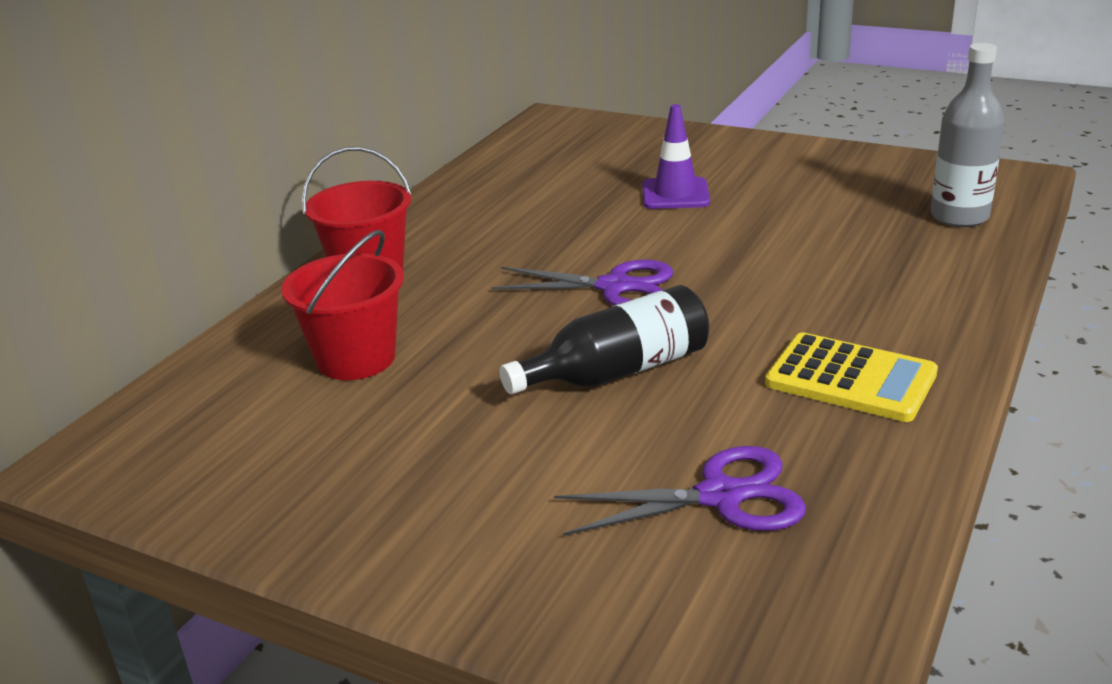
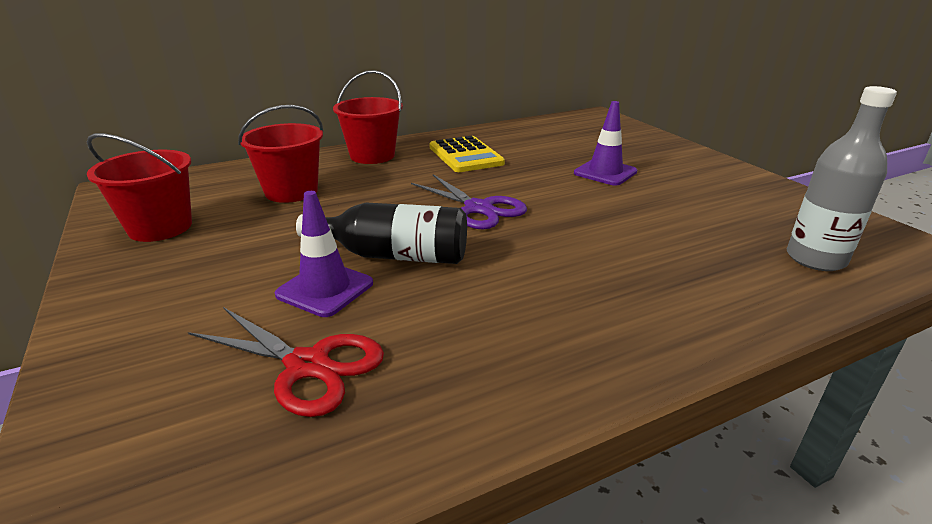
camera: 35 degrees right, 0 degrees up
(274, 472) = (160, 227): none -> red bucket
(611, 434) = (325, 289): none -> purple traffic cone
(720, 496) = (308, 365): purple scissors -> red scissors
(850, 379) = (531, 334): yellow calculator -> yellow calculator (465, 155)

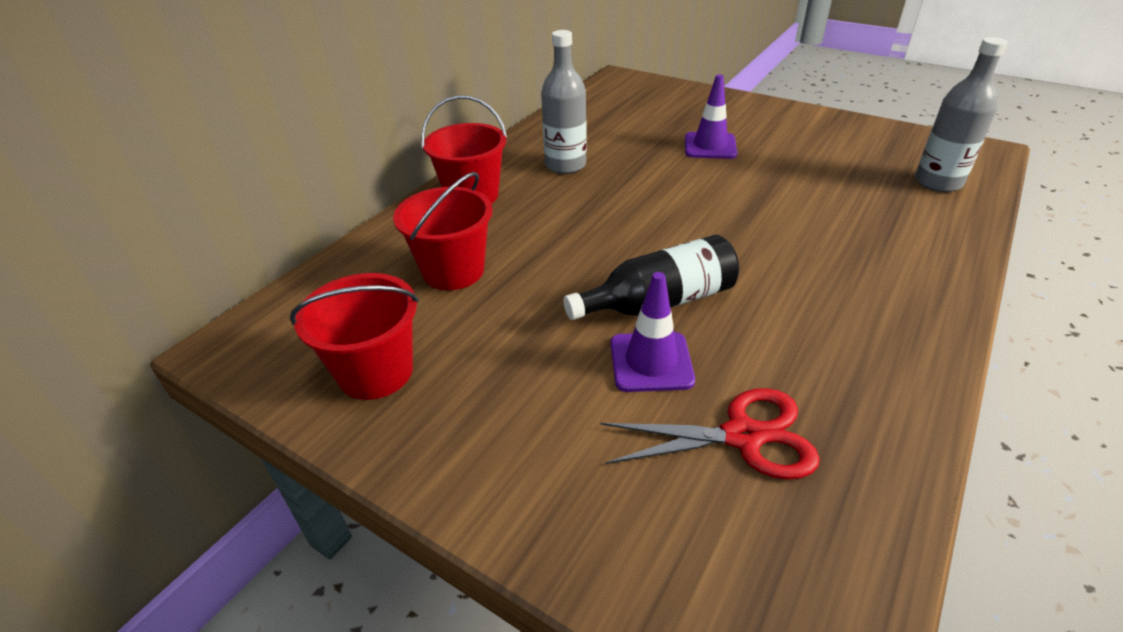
camera: 30 degrees left, 10 degrees up
(465, 155) = (565, 165): yellow calculator -> grey bottle
(478, 208) = (660, 223): purple scissors -> none

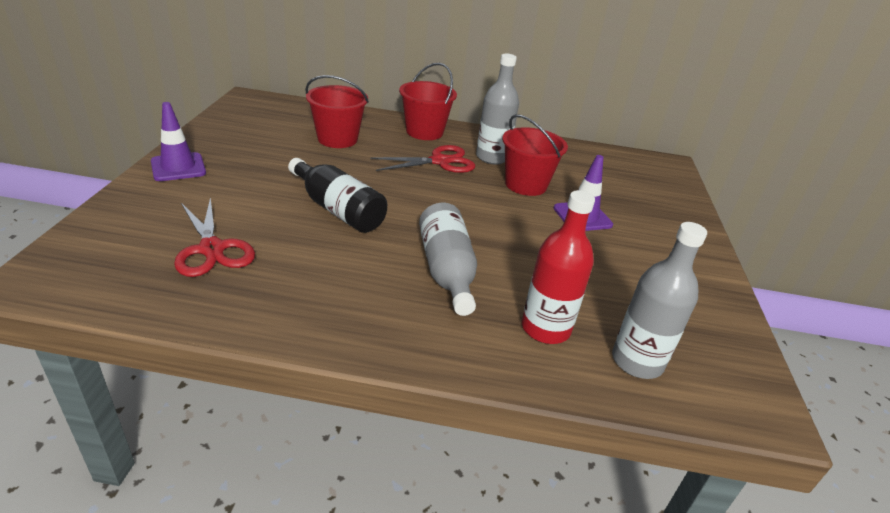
camera: 60 degrees right, 5 degrees down
(376, 372) = (240, 134): red bucket -> red bucket (526, 185)
(560, 201) = (440, 161): none -> red scissors
(651, 362) = (273, 212): purple traffic cone -> purple traffic cone (178, 167)
(804, 247) = (446, 271): none -> grey bottle
(899, 213) = (545, 328): none -> red bottle

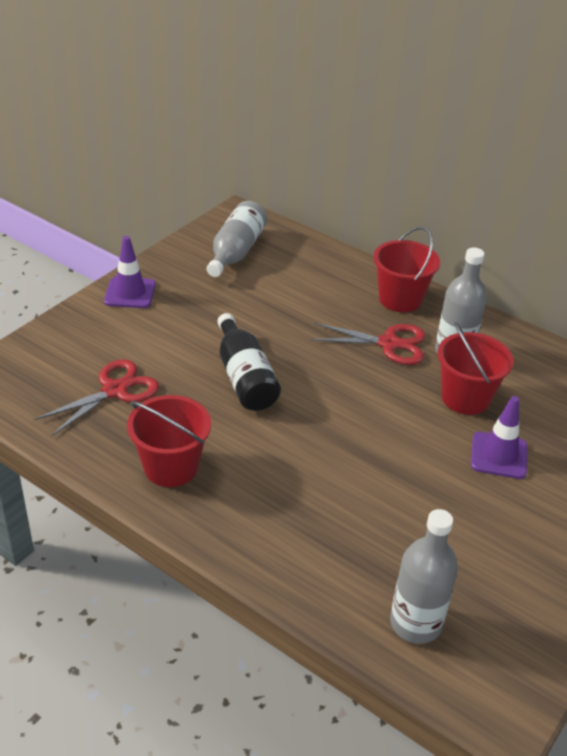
camera: 30 degrees right, 5 degrees up
(212, 249) = (115, 390): red scissors -> red scissors turned 135 degrees counterclockwise
(337, 139) = (297, 289): red bucket -> red bucket (171, 467)
(446, 271) = (302, 473): grey bottle -> grey bottle (236, 252)
(545, 328) = (352, 561): red bottle -> none

